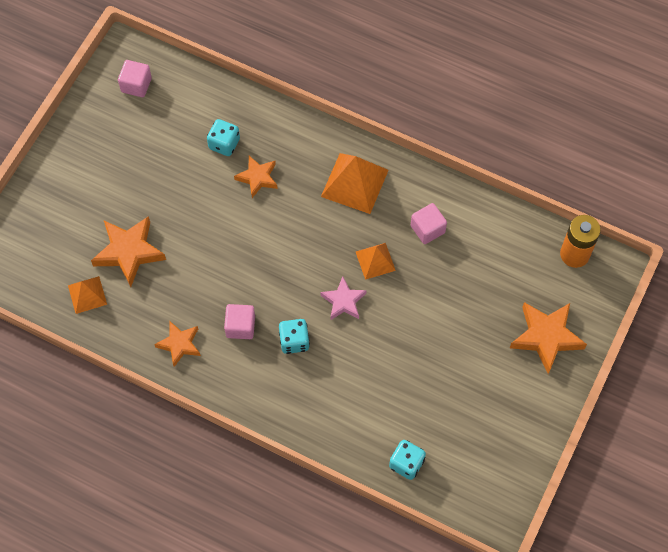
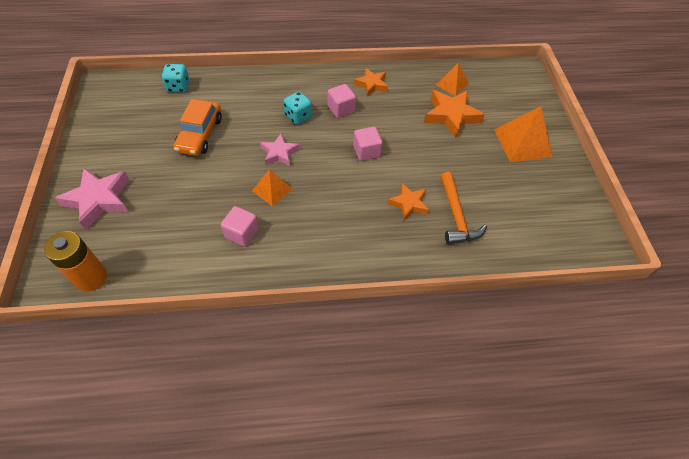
camera: 145 degrees right, 10 degrees down
(136, 85) = (565, 225): pink cube -> pink cube (366, 151)
(224, 144) = (456, 215): turquoise dice -> orange hammer
(354, 183) = (328, 239): orange pyramid -> orange pyramid (522, 143)
(414, 372) = (200, 134): none -> orange car
(546, 337) = (99, 200): orange star -> pink star

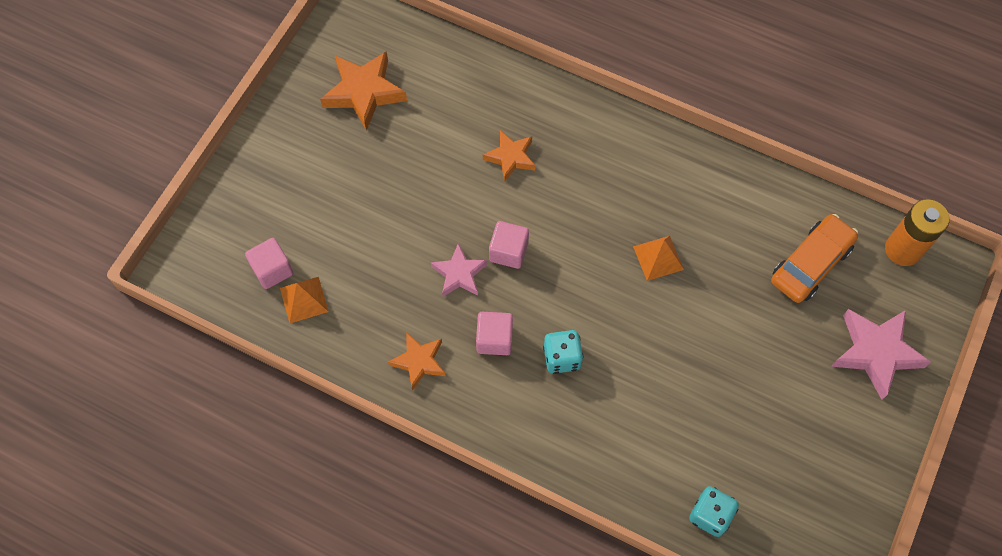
camera: 145 degrees left, 10 degrees up
(200, 134) = (713, 396): orange car -> orange car (811, 264)
(242, 233) = (720, 219): pink cube -> pink cube (272, 270)
(279, 153) = (621, 308): pink star -> pink star (459, 274)
(451, 116) = (355, 247): orange star -> orange star (364, 92)
(456, 215) = (469, 117): orange hammer -> none
(522, 143) = (304, 161): orange pyramid -> none

